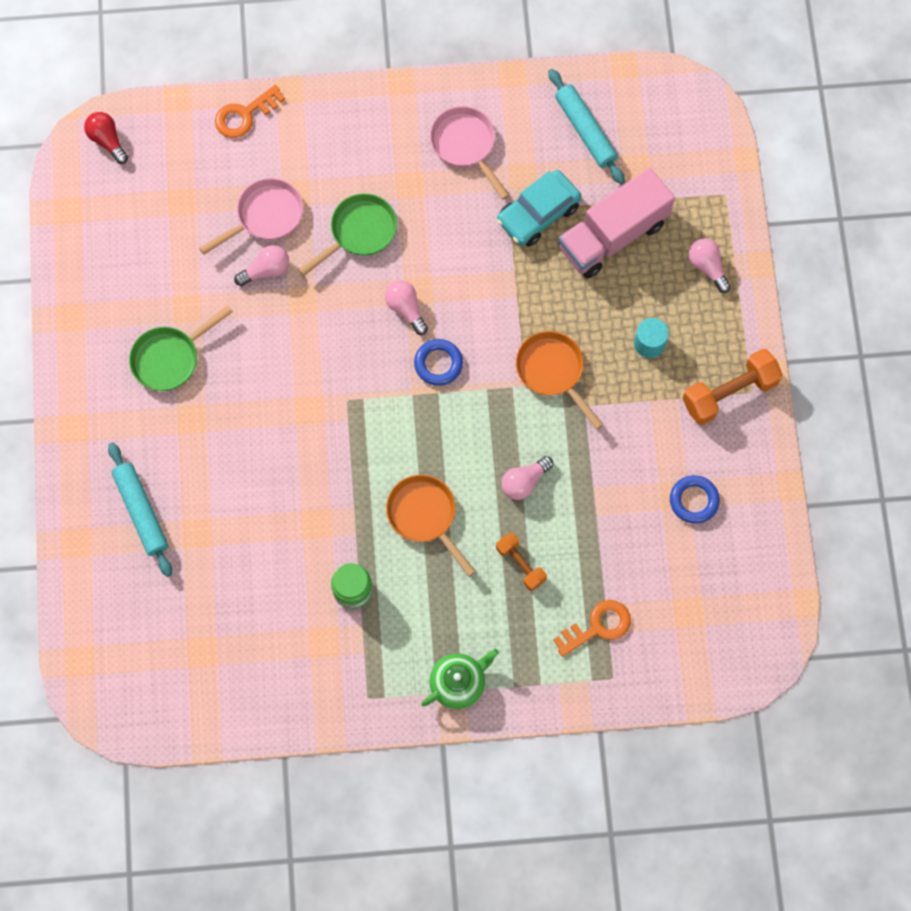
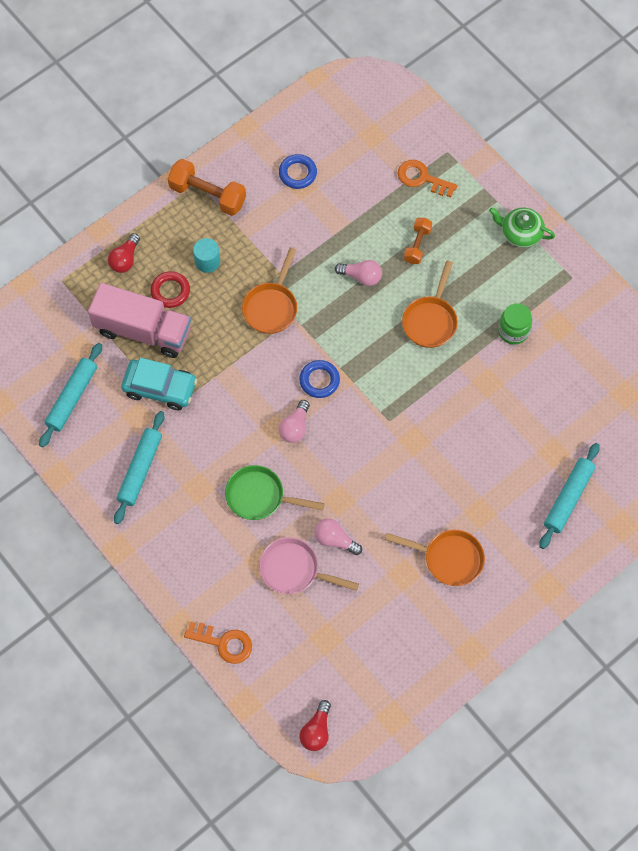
camera: 125 degrees left, 5 degrees down
(170, 358) = (448, 558): green pan -> orange pan
(465, 146) = (140, 470): pink pan -> turquoise rolling pin
(639, 287) = (170, 291): none -> red ring
(707, 267) = (125, 259): pink light bulb -> red light bulb

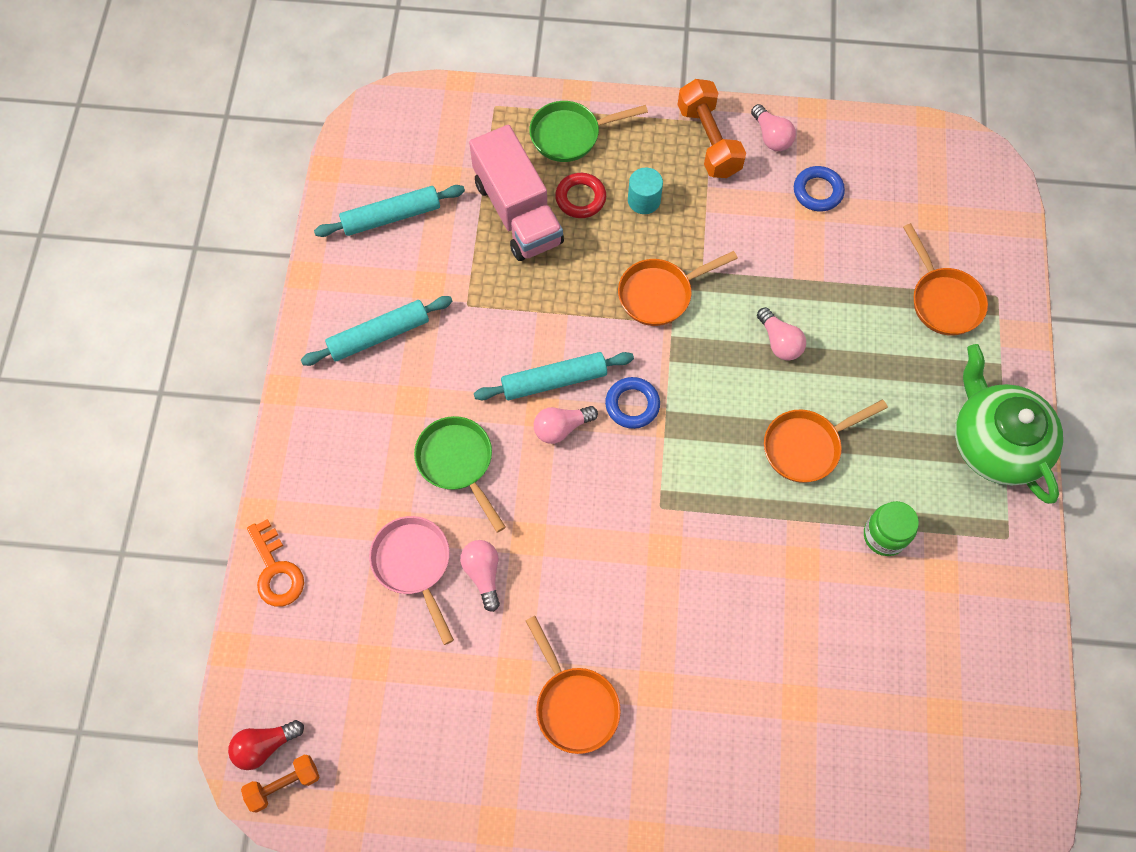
camera: 45 degrees right, 0 degrees up
(125, 259) = (570, 135): red light bulb -> green pan
(160, 388) = (477, 277): turquoise car -> none
(240, 163) = (771, 136): none -> pink light bulb
(417, 245) = (870, 361): orange dumbbell -> orange dumbbell (284, 784)
(422, 178) = (943, 300): orange key -> orange pan
(520, 233) = (995, 442): green teapot -> green teapot, size x1.70
(568, 498) = (766, 767): turquoise rolling pin -> turquoise rolling pin (554, 381)

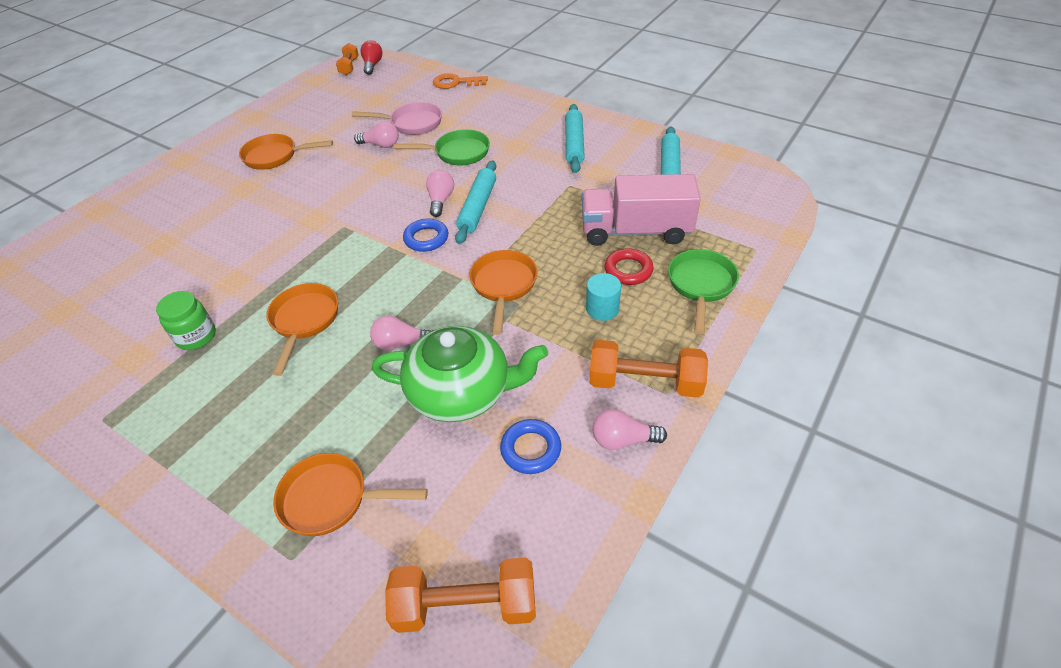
camera: 120 degrees right, 20 degrees down
(949, 177) = (465, 605): none -> orange dumbbell
(995, 442) = (172, 459): green teapot -> green teapot (461, 392)

